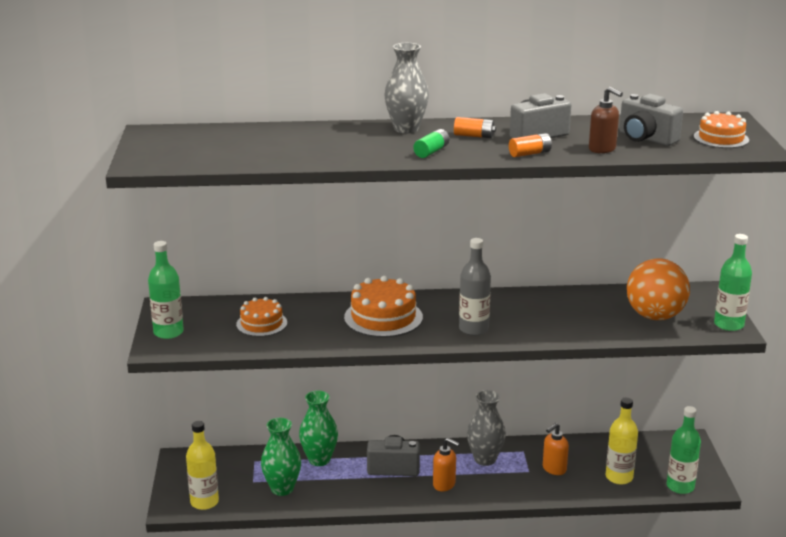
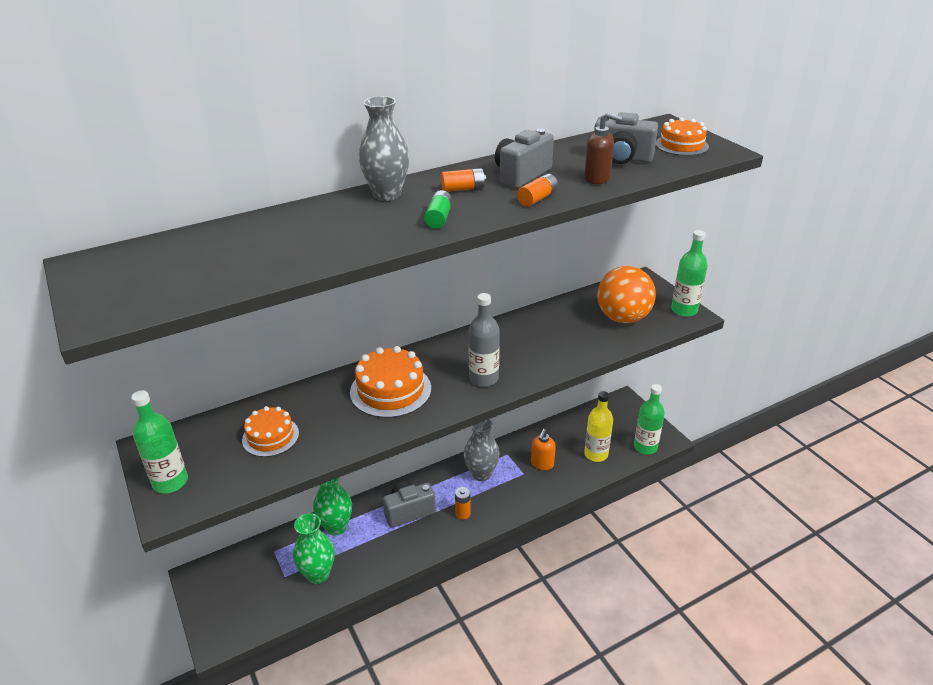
camera: 25 degrees left, 10 degrees up
(204, 502) = (247, 621): yellow bottle -> none
(444, 484) = (463, 513): orange soap dispenser -> orange battery

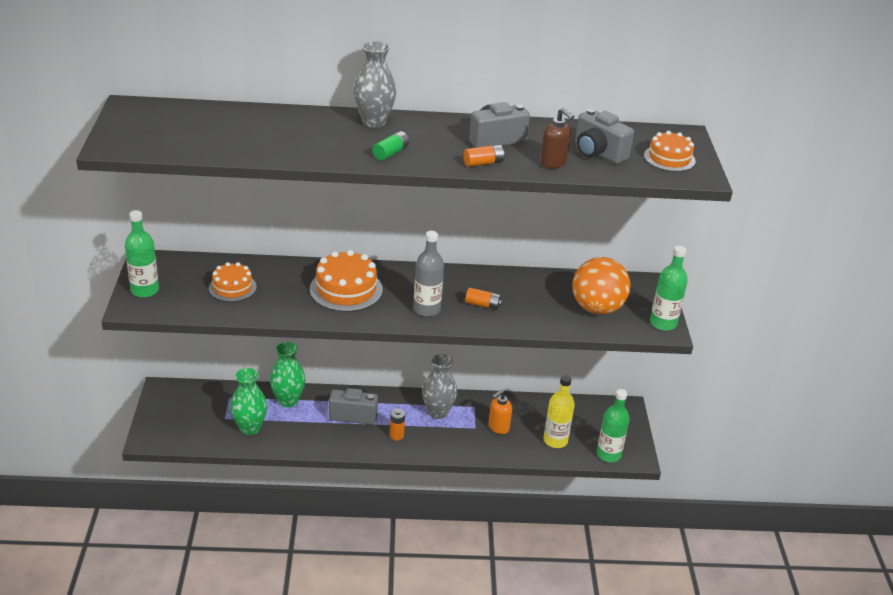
camera: 25 degrees right, 0 degrees up
(463, 189) = (436, 136): orange battery -> orange battery (483, 305)

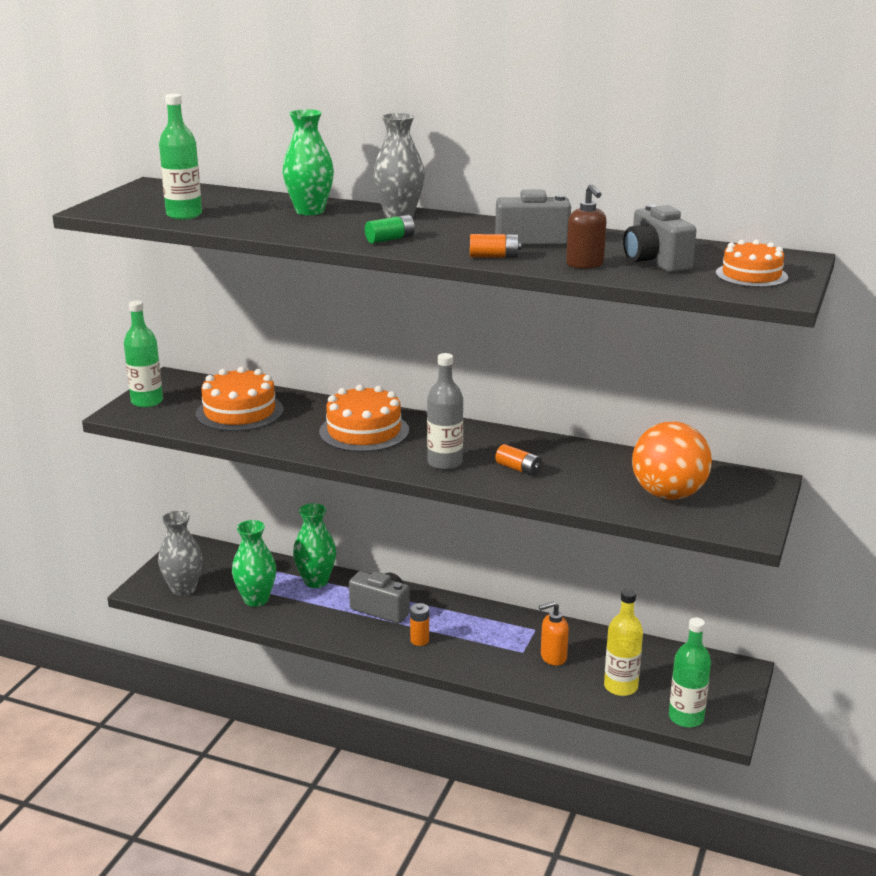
camera: 25 degrees right, 10 degrees down
(232, 287) = (239, 412): orange cake -> orange cake, size x1.56
(298, 125) = (310, 211): none -> green vase
(438, 412) = (485, 626): grey vase -> grey vase (183, 589)
(663, 323) = (751, 524): green bottle -> green bottle (184, 215)

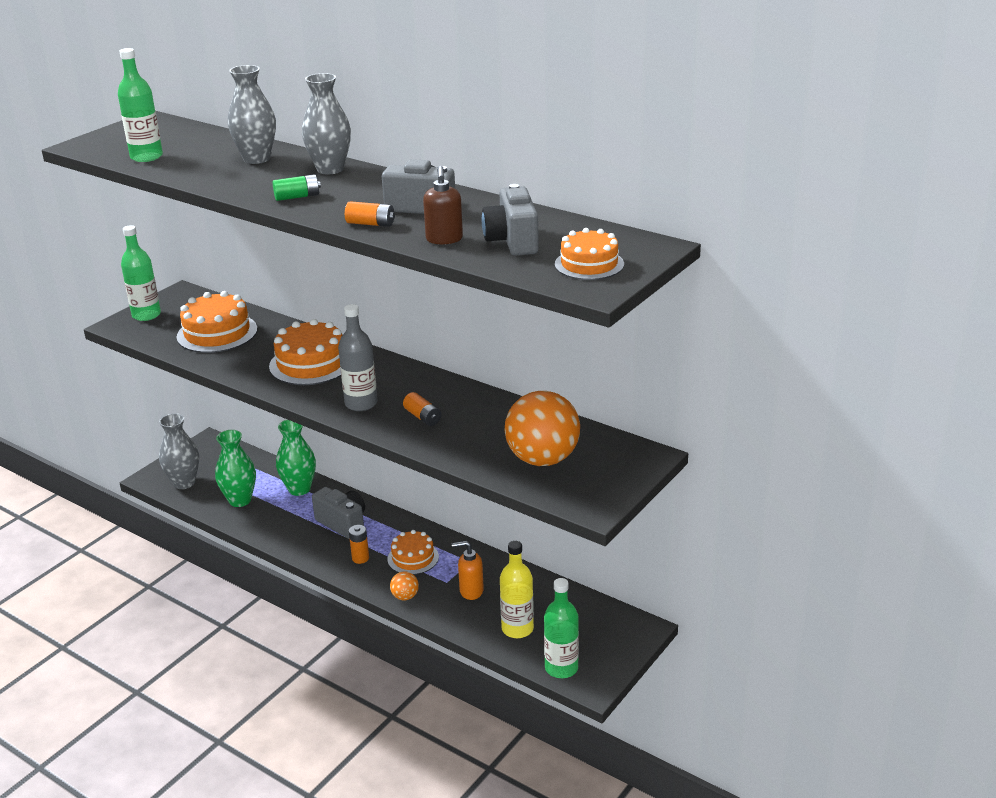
camera: 15 degrees right, 5 degrees up
(310, 211) = (257, 159): green vase -> grey vase
(475, 633) = (413, 558): none -> orange cake
(488, 671) = (405, 596): none -> orange ball

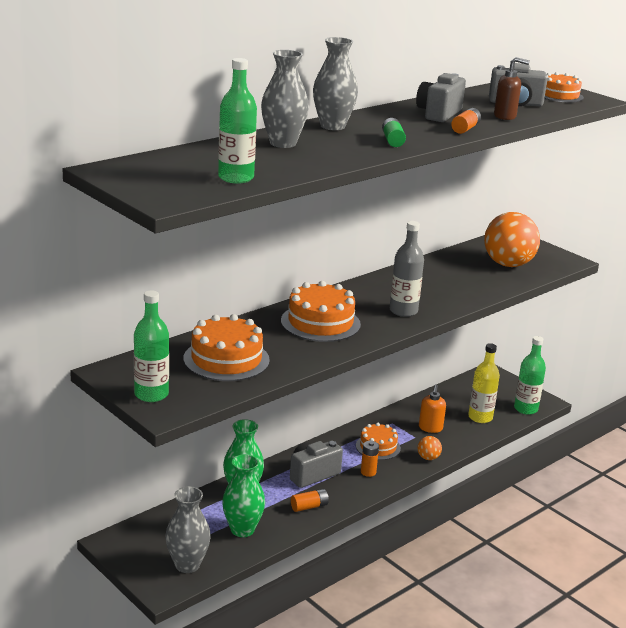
camera: 80 degrees left, 5 degrees down
(422, 417) = (435, 292): orange battery -> orange battery (309, 506)

